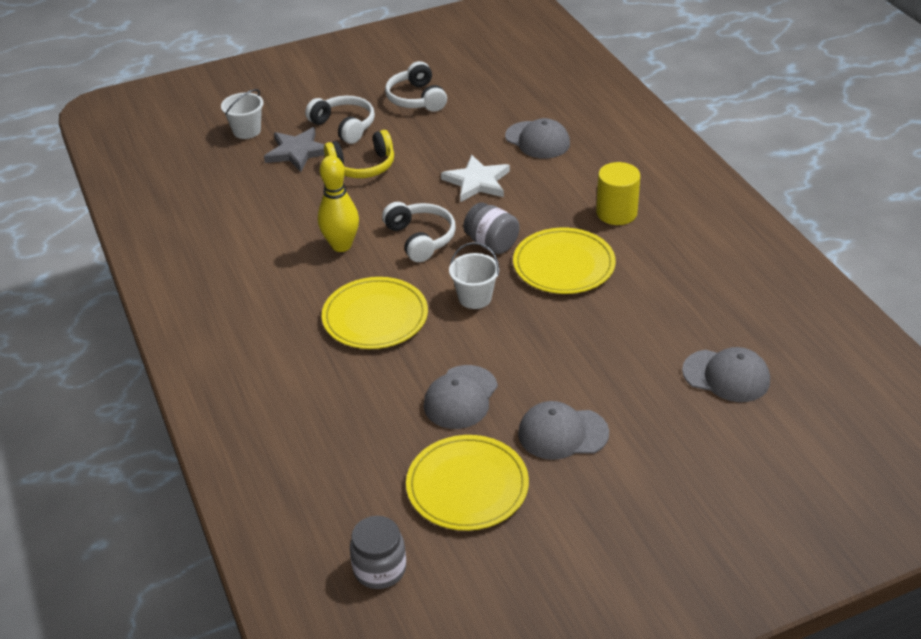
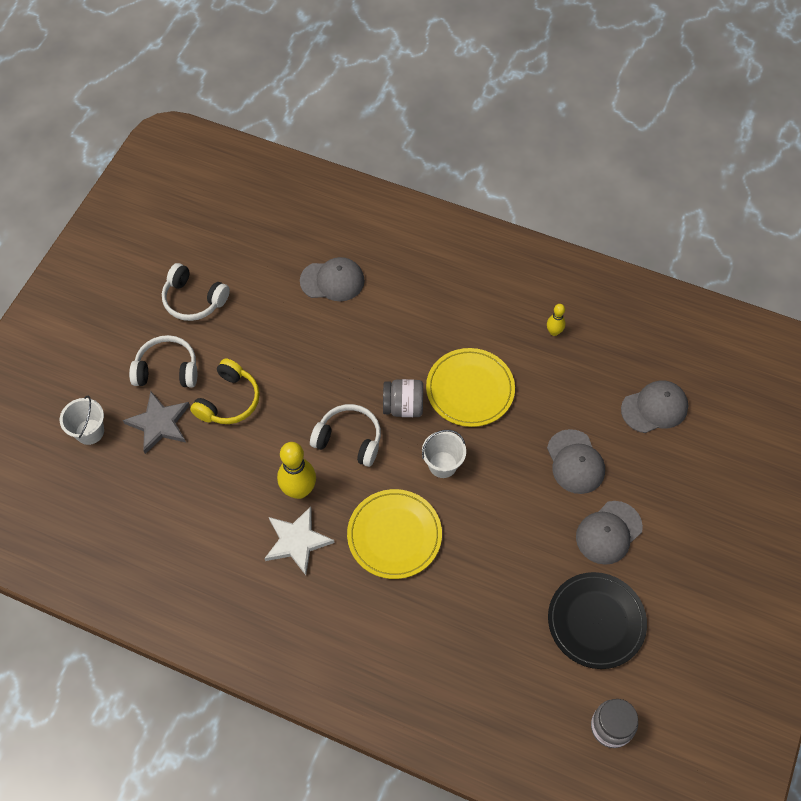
camera: 45 degrees left, 20 degrees up
(460, 397) = (521, 556): grey cap -> grey cap (575, 462)
(467, 486) = (596, 621): yellow plate -> black plate
(477, 182) = (331, 354): white star -> white star (297, 541)
(616, 213) = (457, 314): yellow cylinder -> none
(693, 270) = (554, 332): none -> yellow bowling pin

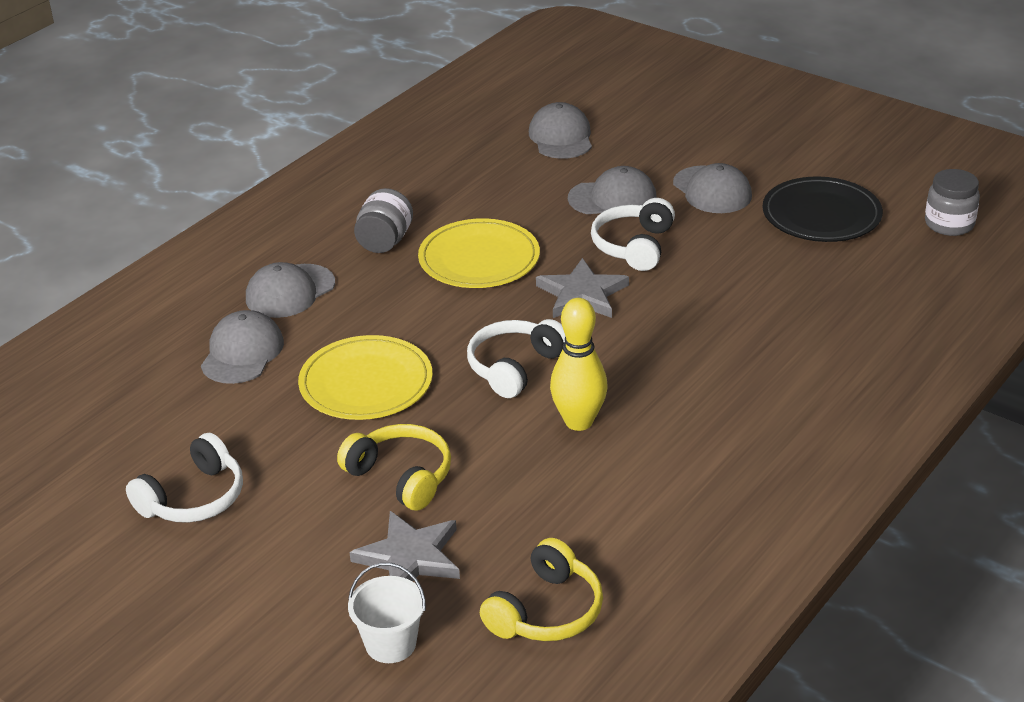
camera: 75 degrees left, 25 degrees down
(123, 506) = (546, 611): none -> yellow headphones
(167, 370) = (312, 540): white headphones -> white headphones (634, 246)
(297, 541) = (659, 432): white star -> none
(394, 535) = (673, 345): yellow plate -> yellow plate (366, 383)
(403, 287) = (290, 291): none -> grey cap
(403, 406) = (482, 315): grey jar -> grey jar (385, 241)
(442, 464) = (582, 294): white bucket -> grey star
(554, 332) = (424, 186): yellow bowling pin -> none

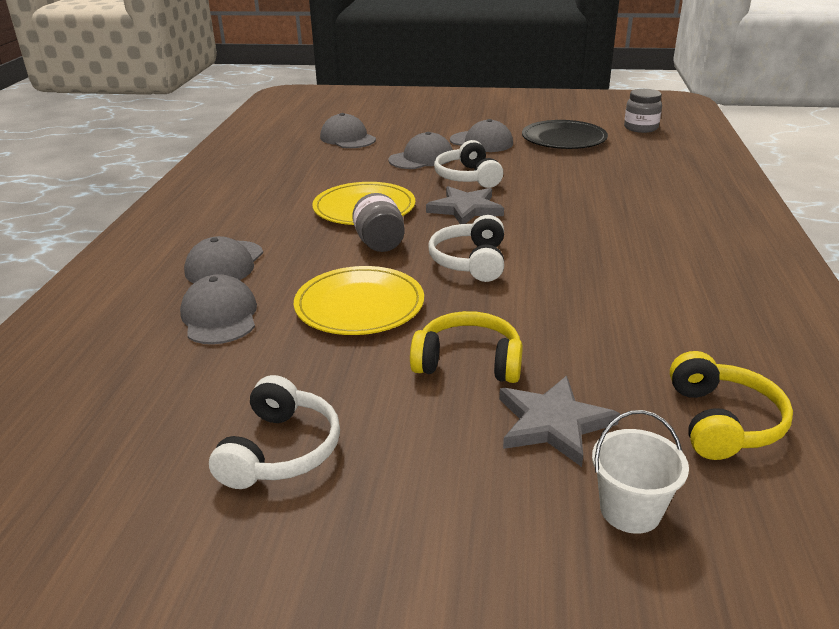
camera: 30 degrees left, 5 degrees down
(385, 241) = (276, 215): grey jar -> grey jar (380, 243)
(579, 421) = (562, 280): yellow bowling pin -> none

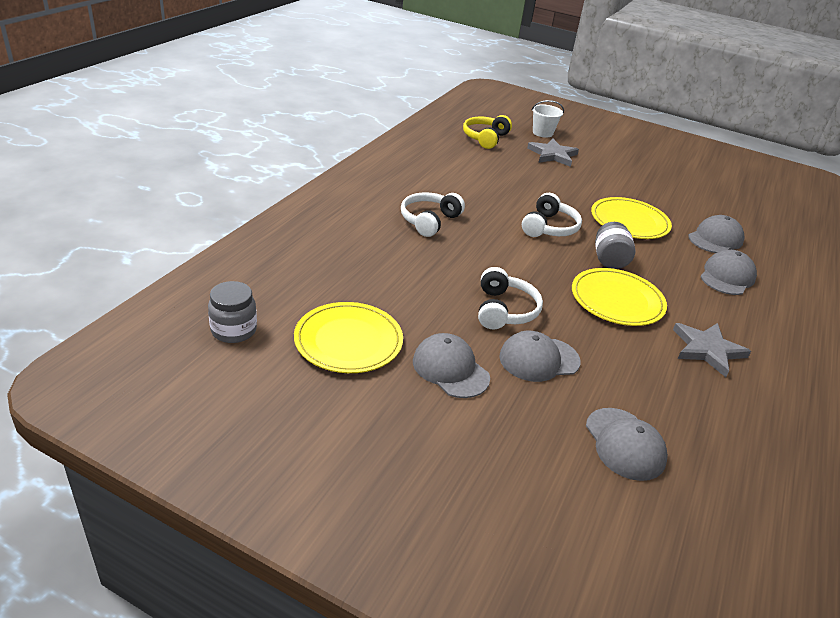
camera: 165 degrees left, 5 degrees up
(220, 316) = (715, 239): grey cap -> grey cap turned 135 degrees counterclockwise
(281, 450) = (667, 177): white headphones -> white headphones (429, 221)
(465, 209) = (528, 272): grey star -> grey star (707, 350)
(468, 362) = (577, 181): yellow headphones -> none
(563, 139) = (348, 341): black plate -> yellow plate

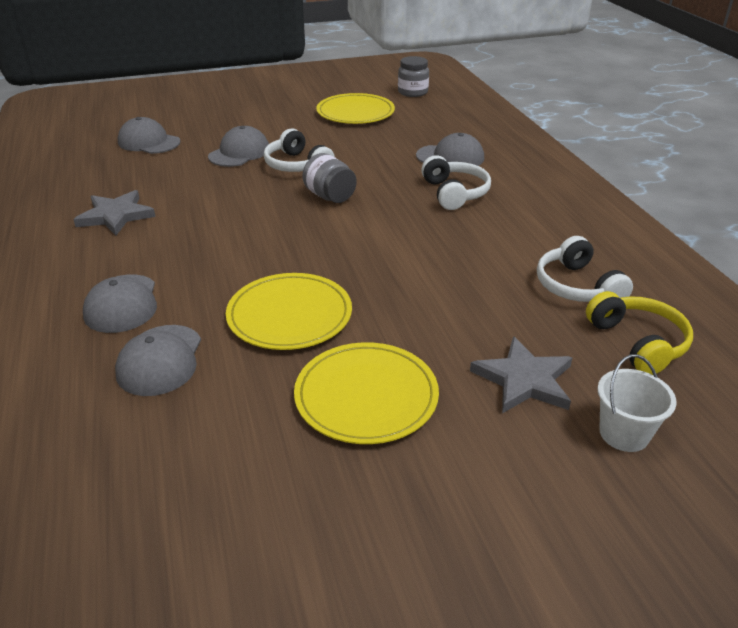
camera: 140 degrees right, 0 degrees up
(450, 369) = (284, 127): grey cap -> grey cap (450, 157)
(549, 227) = (358, 249): white headphones -> white headphones (577, 287)
(609, 260) = (263, 249): grey jar -> grey jar (330, 196)
(617, 300) = (221, 215): yellow plate -> yellow plate (366, 396)

